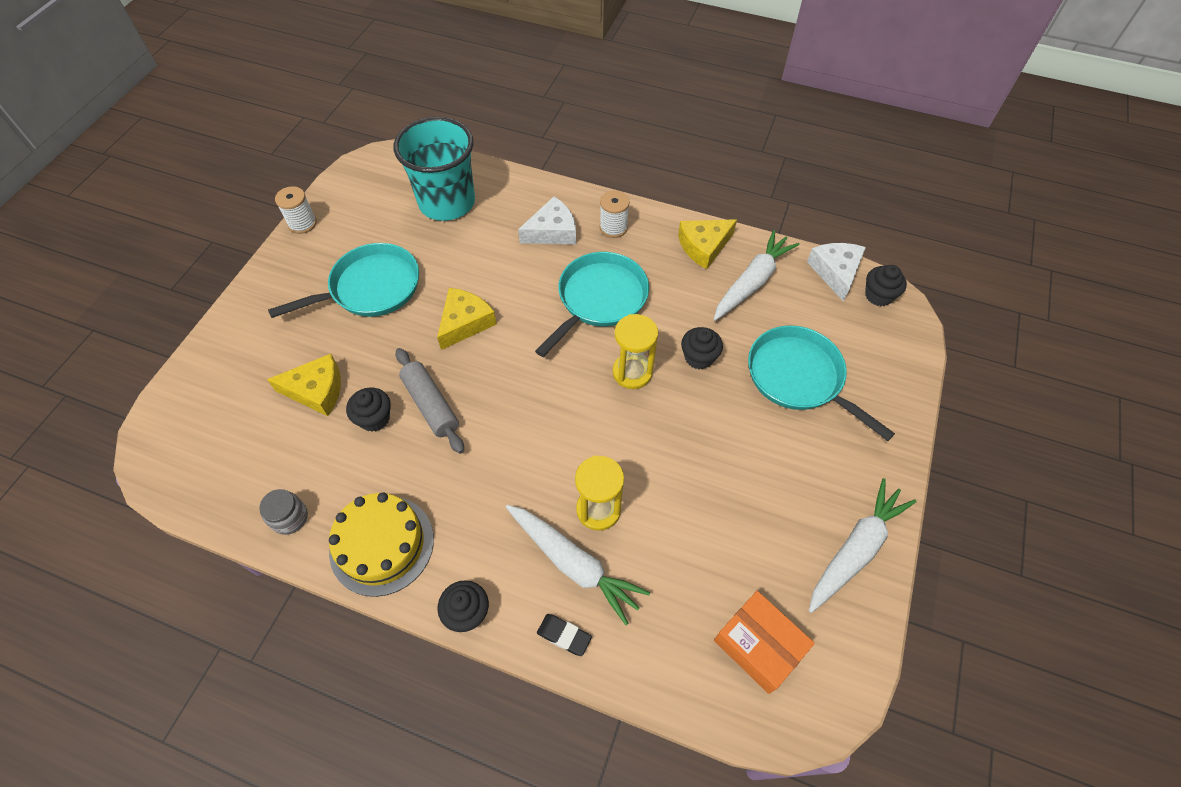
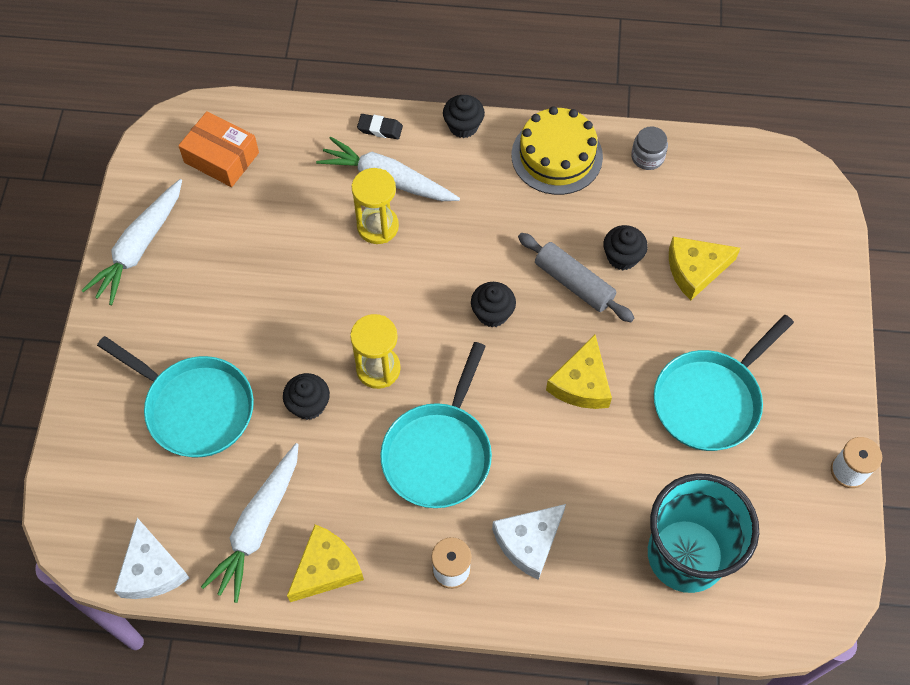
camera: 165 degrees right, 5 degrees up
(878, 295) = (98, 546): black cupcake -> black cupcake (492, 313)

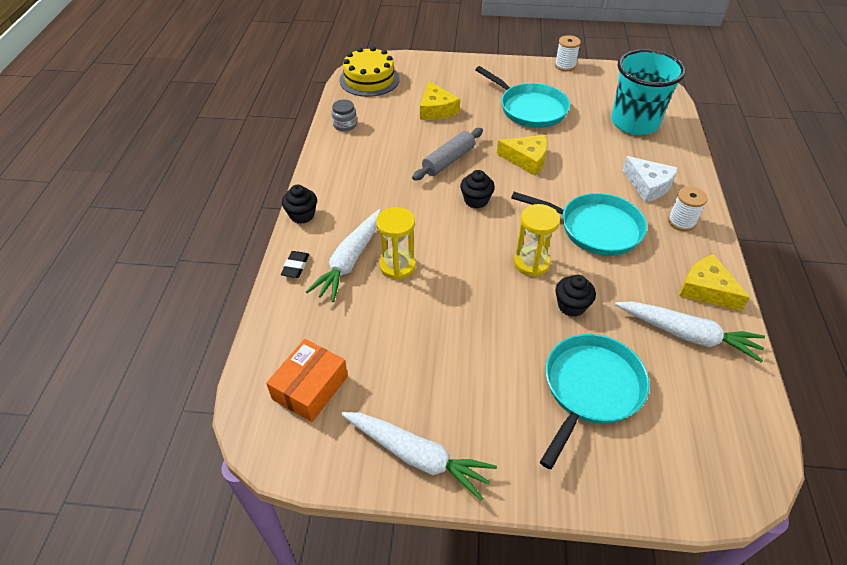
camera: 90 degrees left, 15 degrees down
(152, 570) = (753, 410): white cheese -> none
(557, 156) = (338, 166): yellow cake -> yellow cake (369, 79)
(622, 257) = (427, 139): black cupcake -> none

